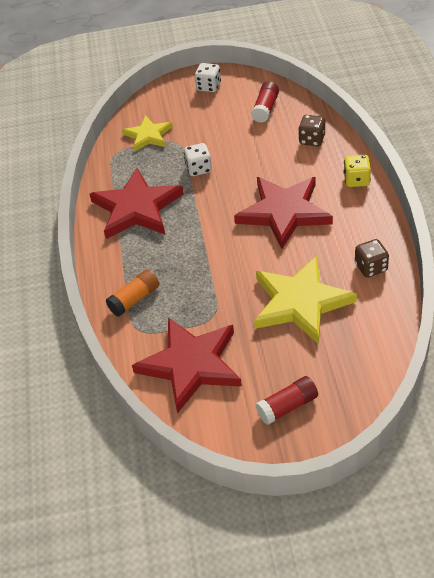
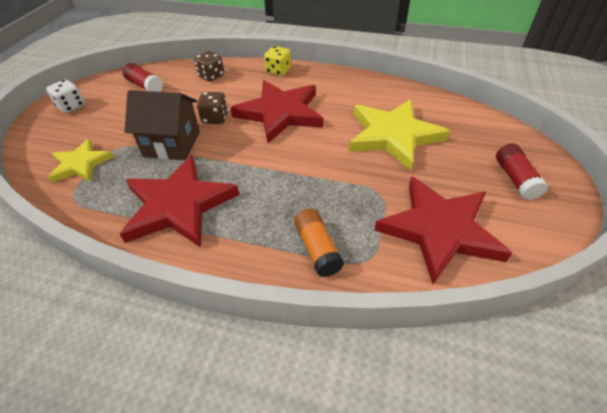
camera: 70 degrees left, 0 degrees up
(199, 169) = (172, 144): white dice -> brown house
(371, 267) = (376, 92): brown dice -> brown dice (215, 118)

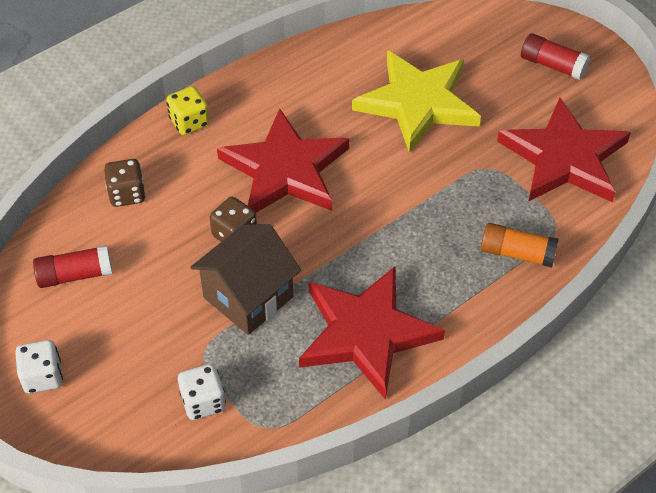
camera: 55 degrees left, 5 degrees up
(81, 164) = (203, 402): yellow star -> white dice

